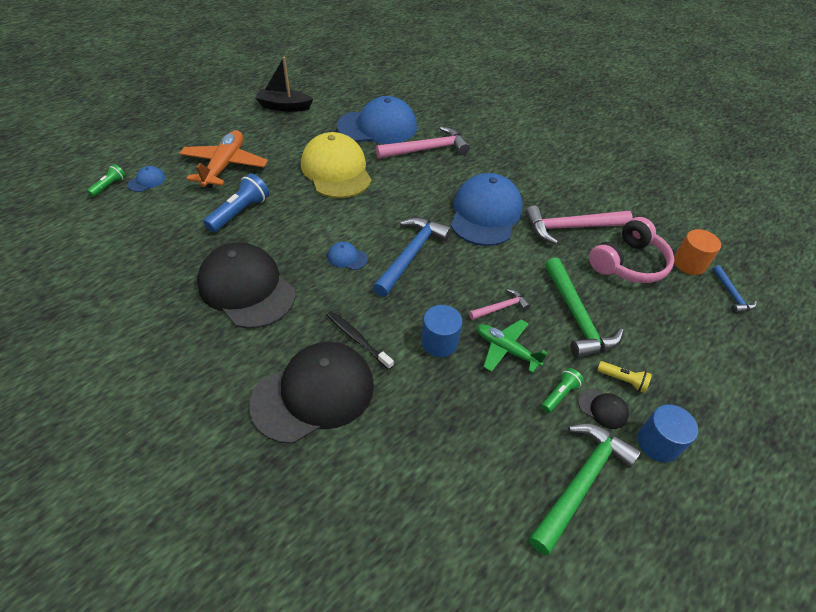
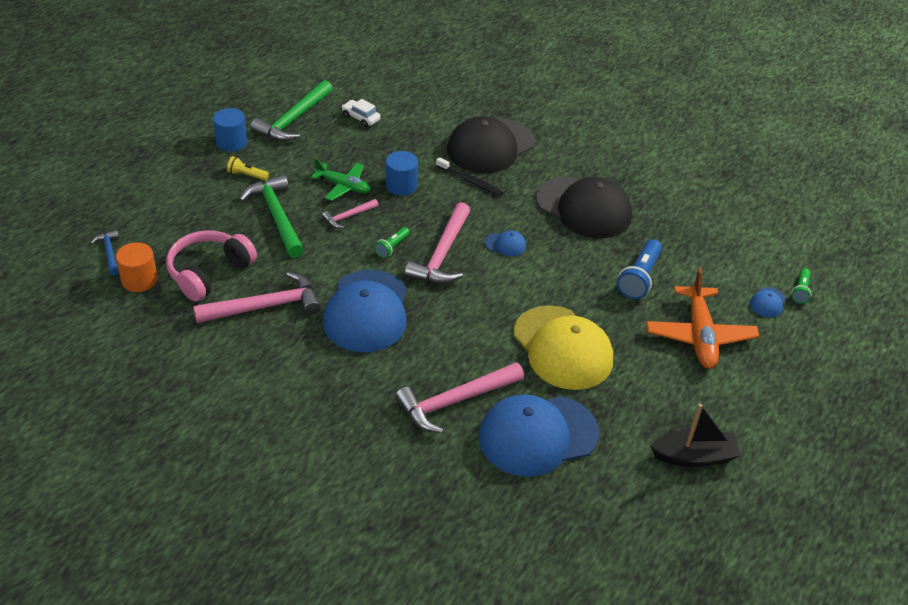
camera: 170 degrees right, 5 degrees down
(411, 255) = (442, 254): blue hammer -> pink hammer
(482, 474) = (361, 118): none -> white car
(559, 394) = (301, 162): green flashlight -> green flashlight (392, 247)
(602, 408) = (268, 157): black cap -> none

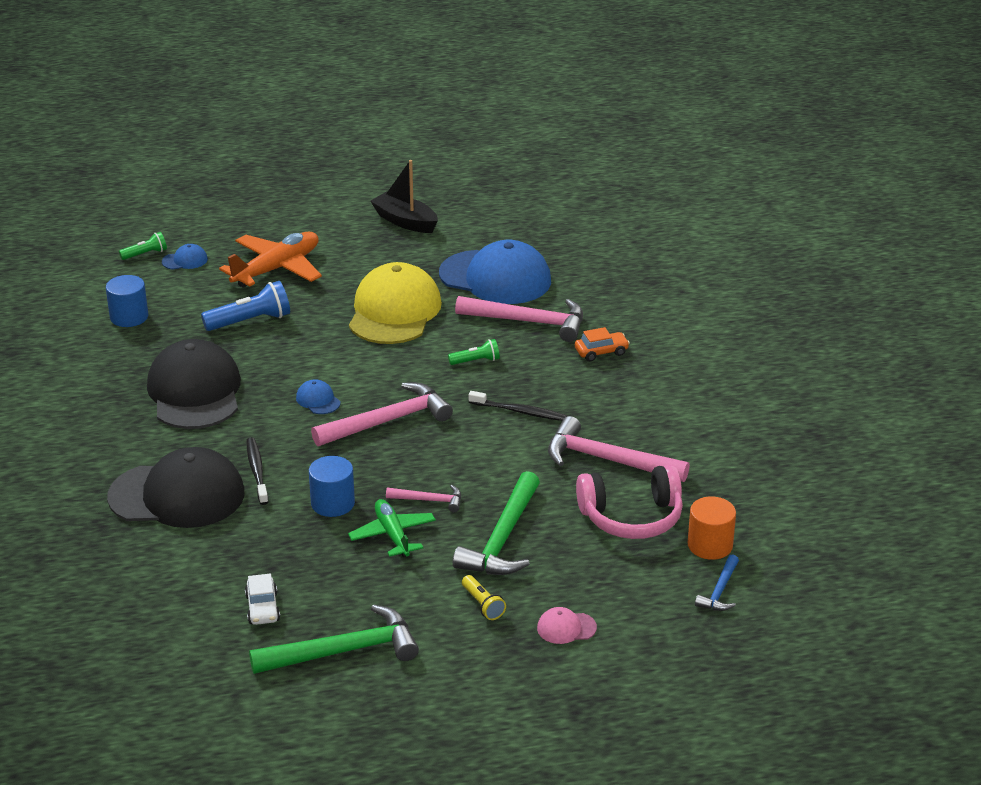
camera: 135 degrees left, 10 degrees down
(186, 186) = (566, 628): none -> pink cap
(231, 142) = (454, 660): blue cylinder -> blue cylinder (129, 317)
(366, 311) = (519, 411): blue cap -> black toothbrush
(366, 404) = (601, 352): none -> orange car
(392, 247) = (425, 450): green flashlight -> green flashlight (476, 361)

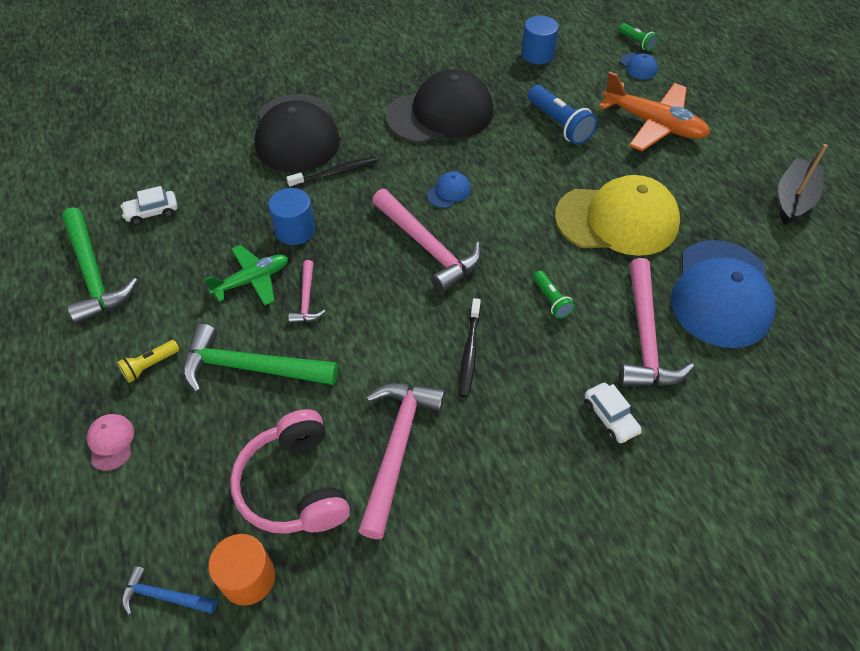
camera: 80 degrees right, 20 degrees up
(601, 352) = (610, 417): orange car -> white car

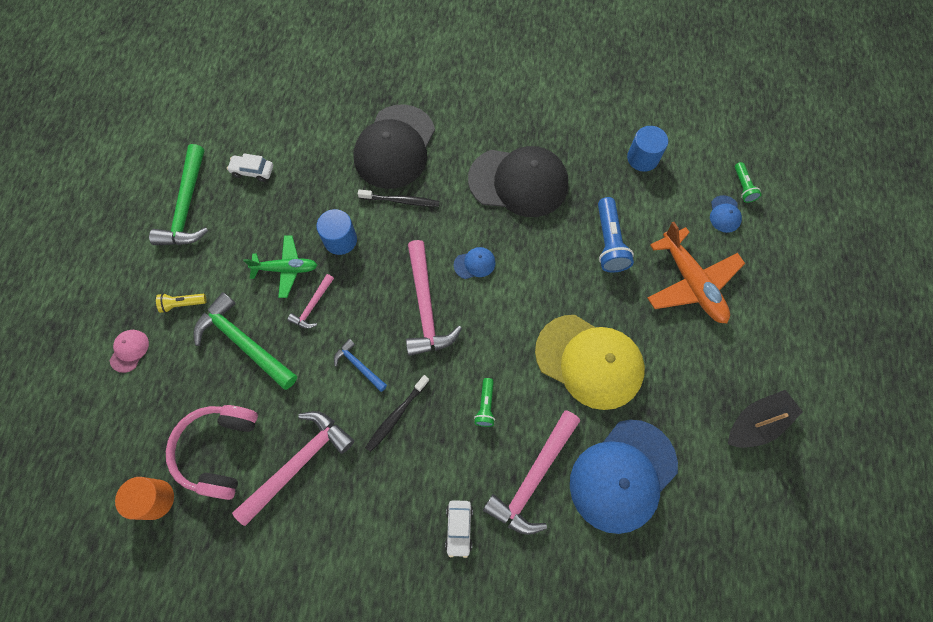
camera: 30 degrees right, 15 degrees up
(164, 596) = (102, 481): blue hammer -> blue hammer (359, 365)

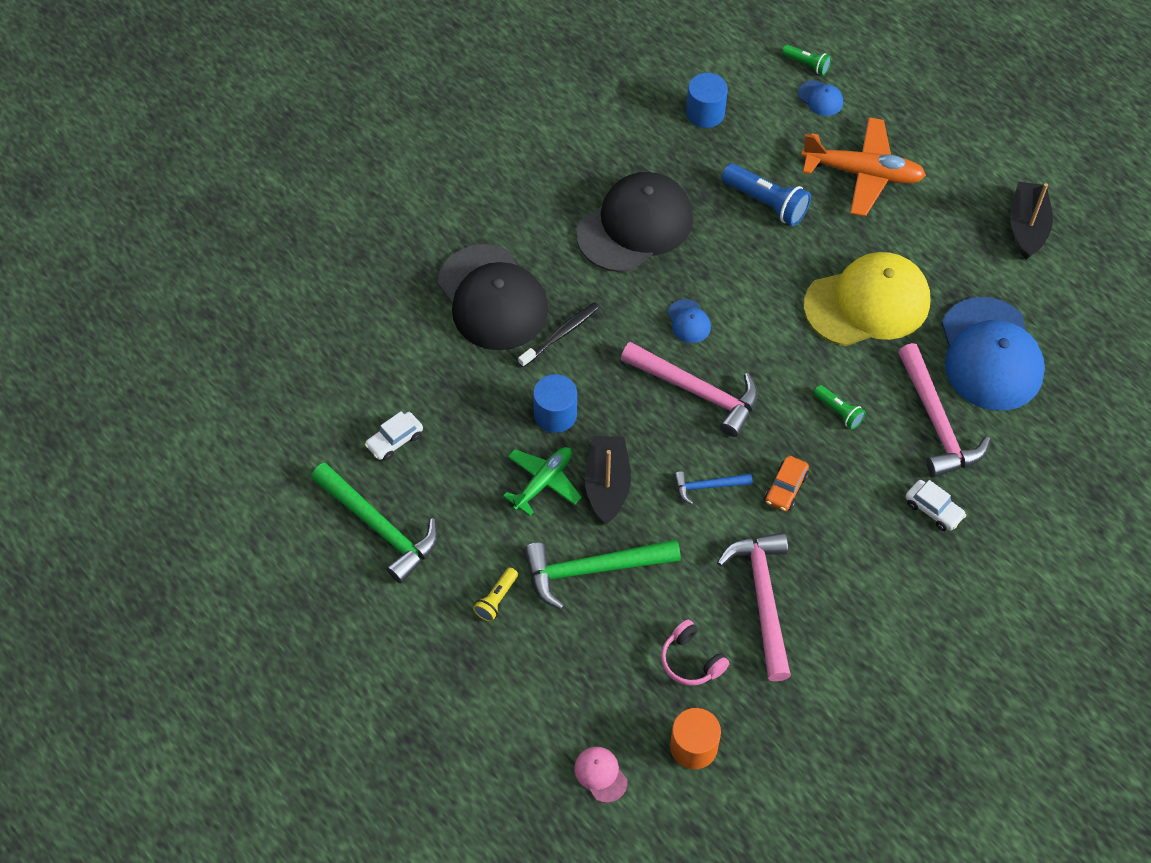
camera: 50 degrees left, 10 degrees down
(129, 351) = (506, 680): pink cap -> pink cap (600, 774)
(219, 451) = (691, 660): pink headphones -> pink headphones, size x0.58
(312, 306) = (607, 485): pink hammer -> black boat
(396, 415) = (786, 488): black toothbrush -> orange car
(474, 264) = (688, 321): blue cap -> blue cap turned 135 degrees clockwise

